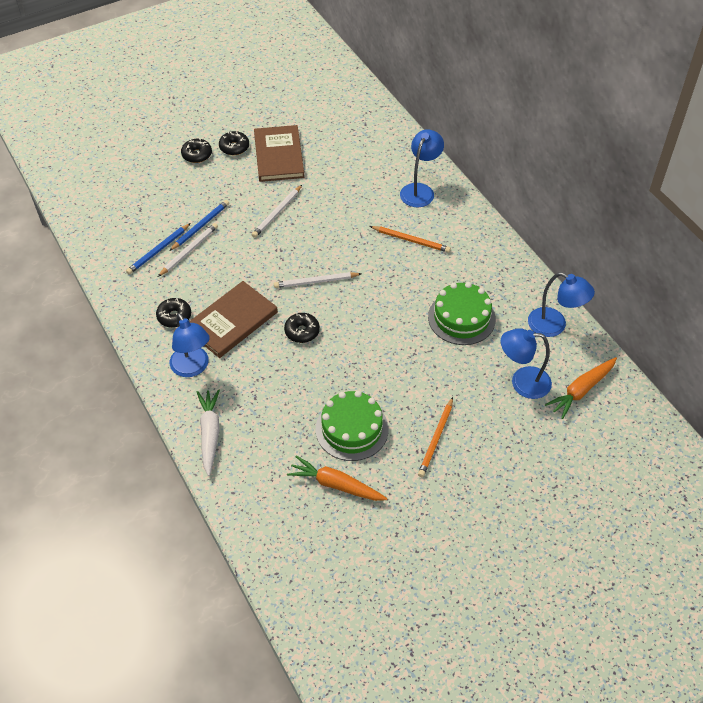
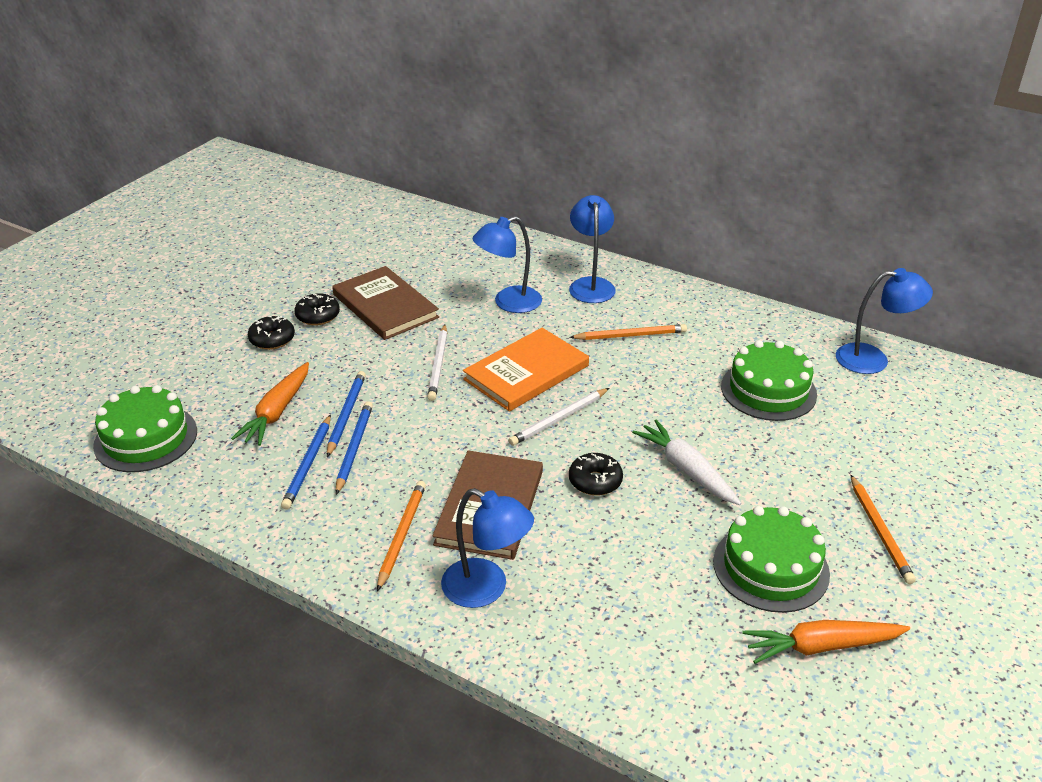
camera: 30 degrees left, 15 degrees down
(88, 197) = (146, 438): none -> green cake
(174, 316) = (401, 535): black donut -> orange pencil
(189, 251) = (354, 448): white pencil -> blue pencil
(210, 434) = (589, 665): white carrot -> white carrot (686, 470)
(324, 241) = (526, 372): none -> orange book
(522, 382) = (903, 428): blue lamp -> blue lamp (508, 303)
(581, 390) = (970, 410): orange carrot -> orange carrot (277, 412)

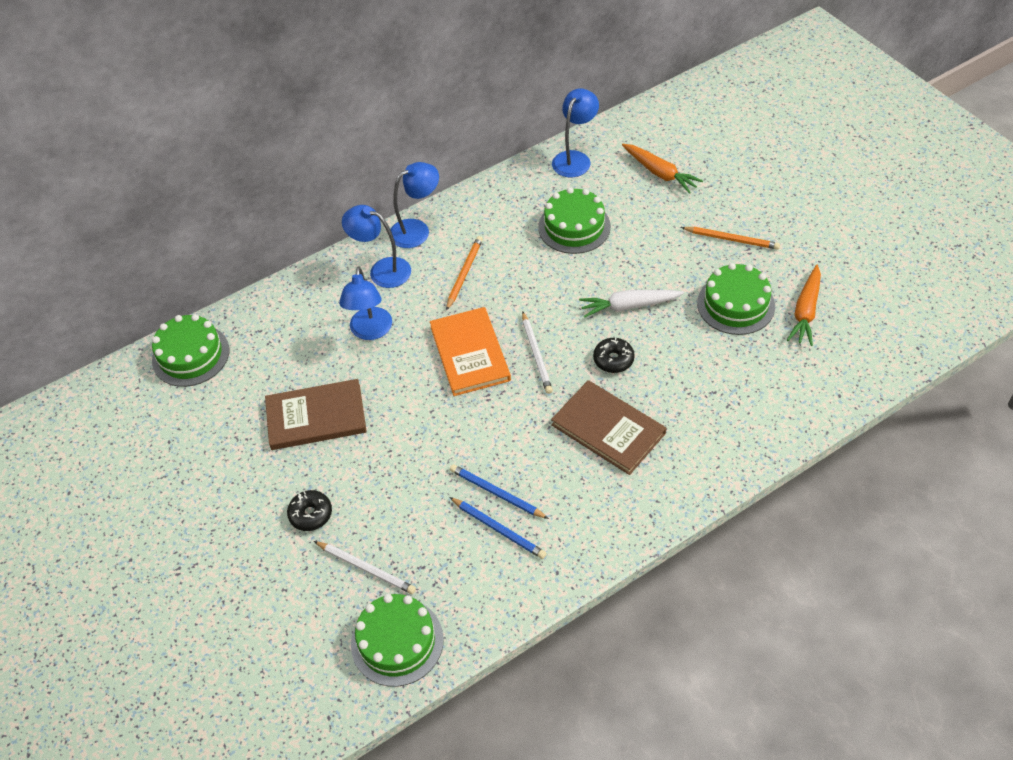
camera: 60 degrees left, 15 degrees up
(277, 412) = (418, 535): orange carrot -> orange carrot (660, 173)
(318, 316) = (297, 470): black donut -> none
(346, 414) = (451, 487): blue pencil -> none
(401, 535) = (609, 491): orange pencil -> none
(412, 221) = (191, 355): none -> green cake
(438, 364) = (424, 406): white pencil -> white pencil (366, 568)
(486, 589) = (685, 458): blue lamp -> blue lamp (417, 230)

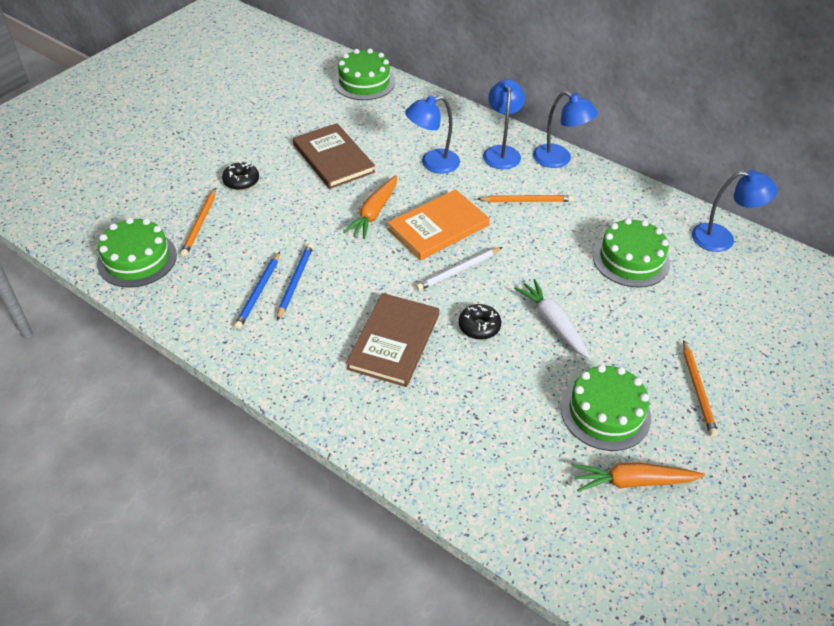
camera: 65 degrees right, 5 degrees down
(366, 568) = (200, 224): white pencil -> orange pencil
(660, 173) = (752, 308): orange carrot -> orange carrot (374, 213)

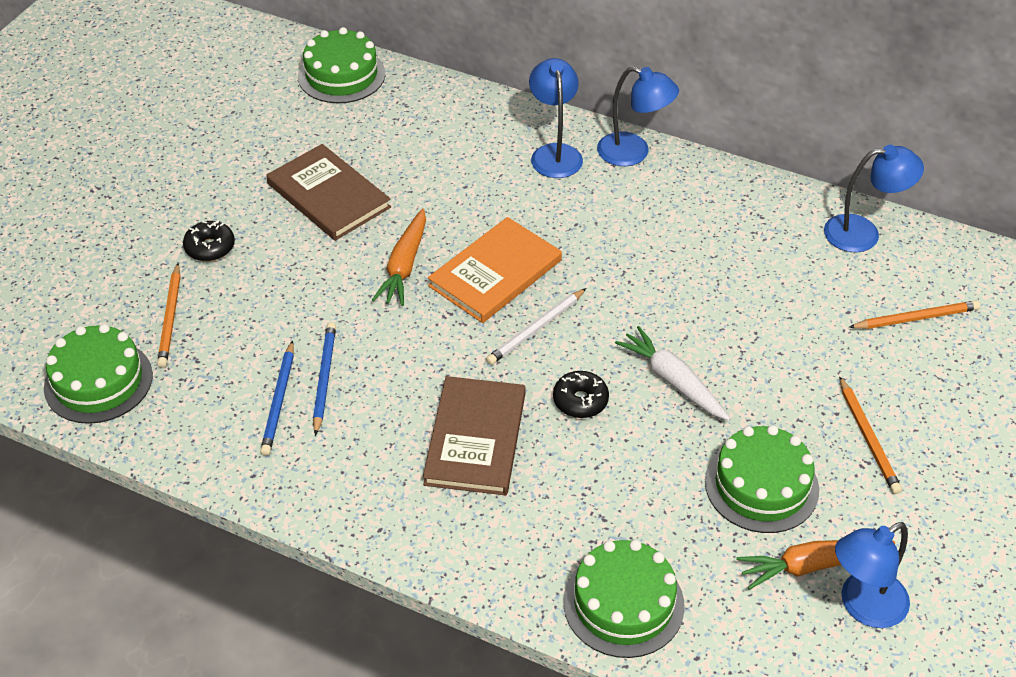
camera: 10 degrees left, 0 degrees up
(432, 163) = (466, 183): blue lamp -> blue lamp (863, 606)
(527, 201) = (603, 218): orange pencil -> orange pencil (916, 318)
(631, 259) = (754, 279): green cake -> green cake (623, 603)

